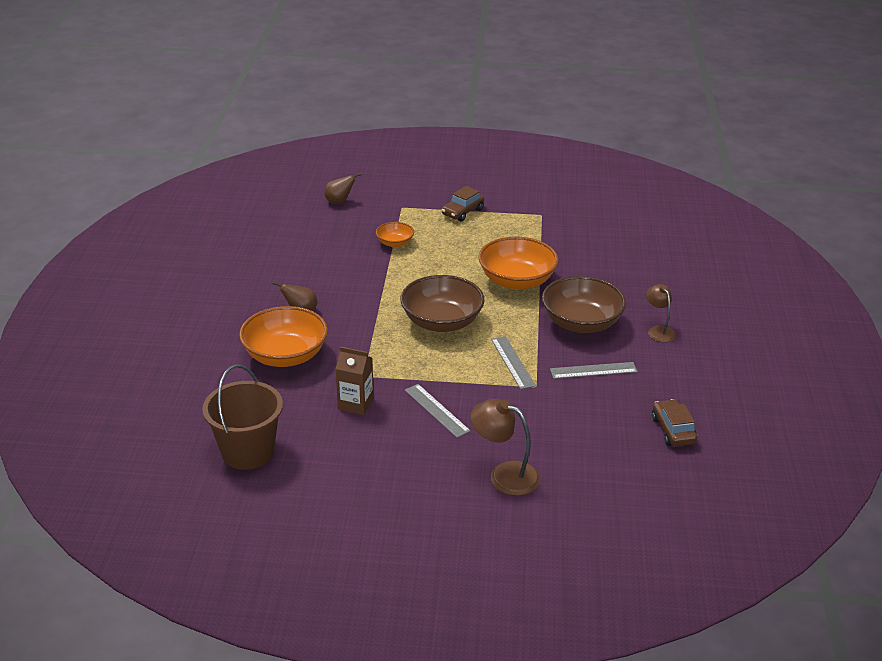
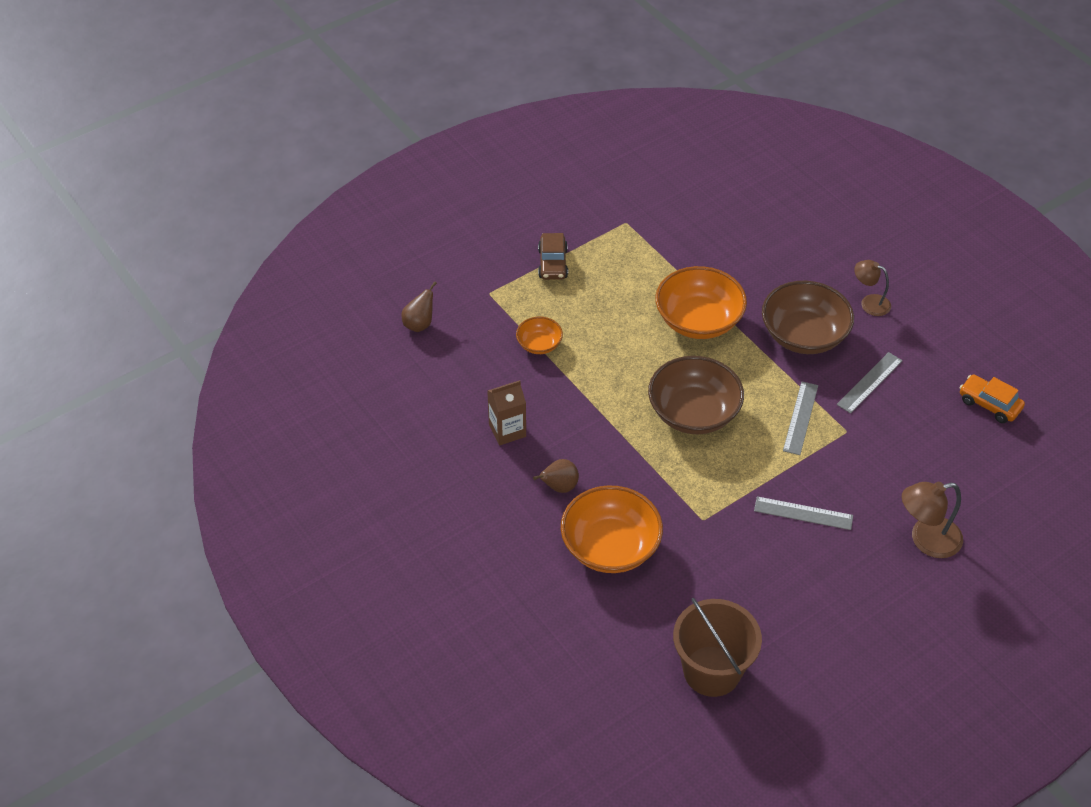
camera: 40 degrees left, 15 degrees up
(355, 404) = (733, 555): brown carton -> brown carton (507, 430)
(512, 362) = (800, 418): grey ruler -> grey ruler turned 75 degrees clockwise
(673, 430) = (989, 404): brown car -> orange car

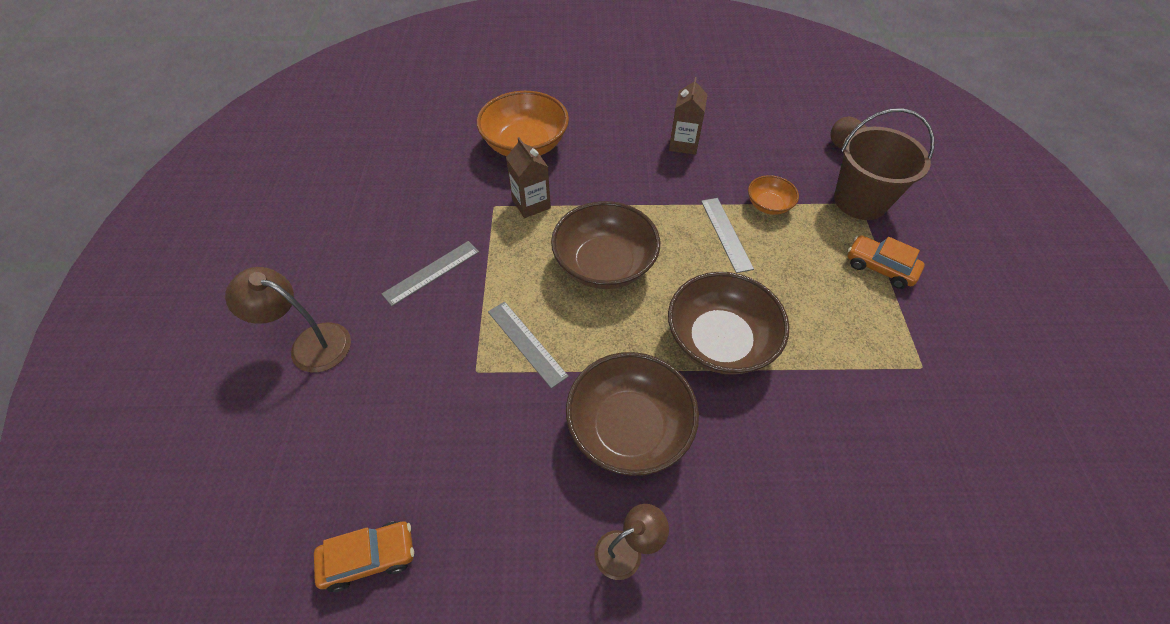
camera: 125 degrees right, 5 degrees up
(553, 263) = (879, 267): brown car -> orange car
(559, 487) = (603, 145): brown pear -> none
(677, 495) = (531, 204): none -> brown carton
(698, 320) = (720, 341): orange bowl -> brown bowl
(712, 671) = (379, 142): brown bucket -> brown bucket (860, 201)
(869, 382) = (513, 444): grey ruler -> grey ruler (726, 234)
(926, 540) = (310, 343): brown lamp -> brown lamp turned 90 degrees counterclockwise

